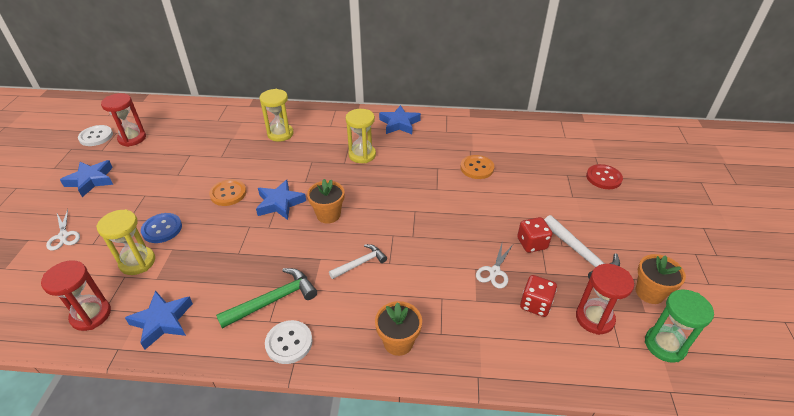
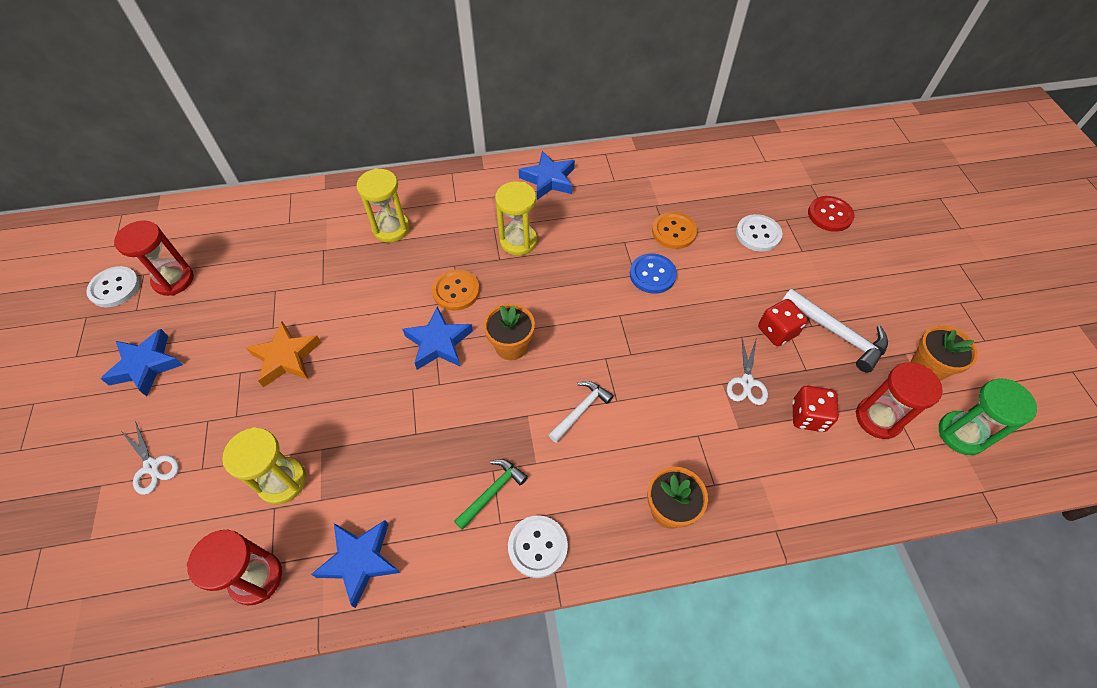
camera: 15 degrees left, 15 degrees up
(162, 229) = (292, 421): blue button -> blue button (652, 274)
(177, 192) = (286, 357): none -> orange star
(228, 193) = (360, 343): orange button -> orange button (456, 291)
(273, 300) = (492, 492): green hammer -> green hammer, size x0.65
(541, 180) = (758, 234): none -> white button

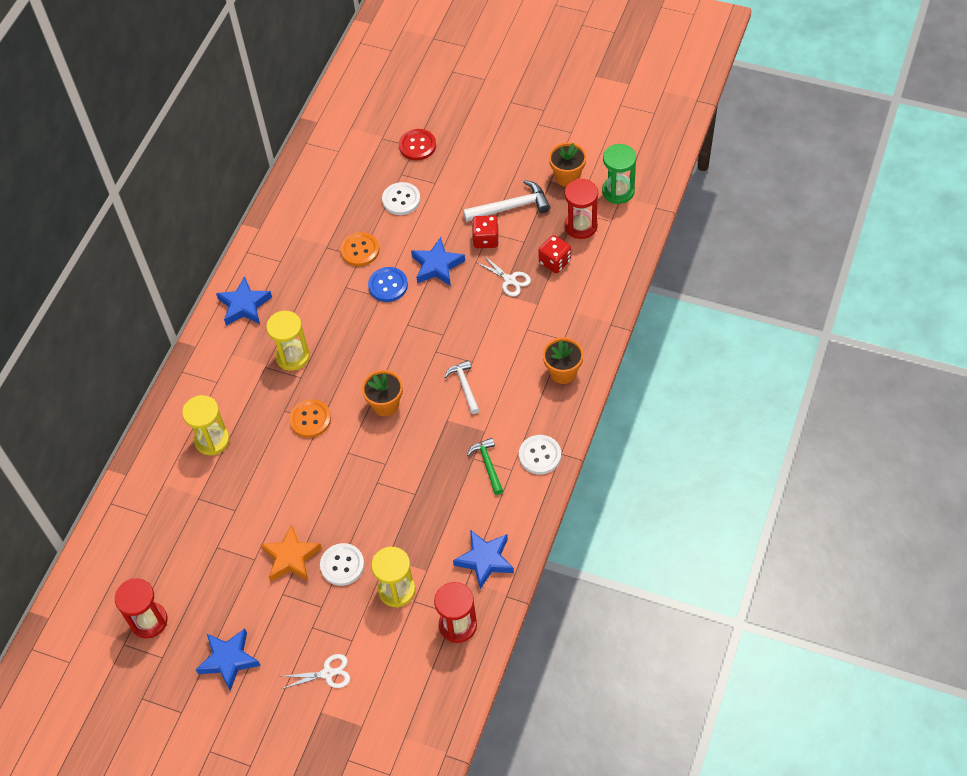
camera: 55 degrees left, 0 degrees up
(115, 288) = (124, 669): white button -> white button (342, 565)
(439, 343) = (350, 450): blue star -> blue star (437, 266)

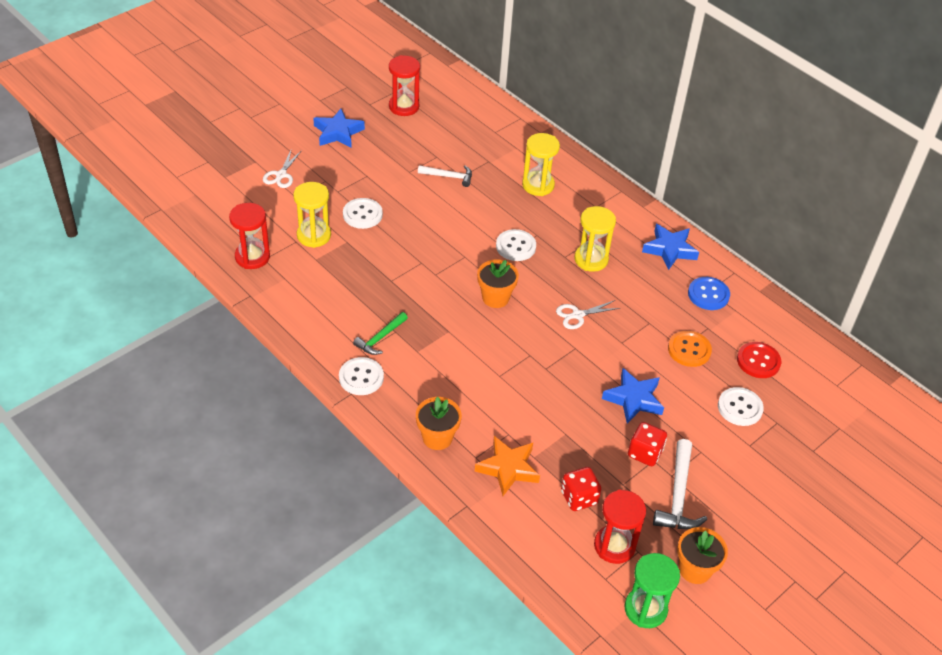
camera: 110 degrees right, 10 degrees down
(291, 557) = (393, 190): orange star -> orange star (508, 468)
(310, 419) = (515, 246): orange button -> white button
(388, 285) = (631, 353): blue button -> blue button (708, 294)
(417, 146) = (813, 453): red button -> red button (758, 361)
(464, 386) = (475, 358): white hammer -> white hammer (448, 176)
(485, 560) = (293, 297): blue star -> none
(488, 465) = (380, 338): green hammer -> green hammer turned 120 degrees clockwise
(510, 280) = (579, 448): white scissors -> white scissors (578, 315)

